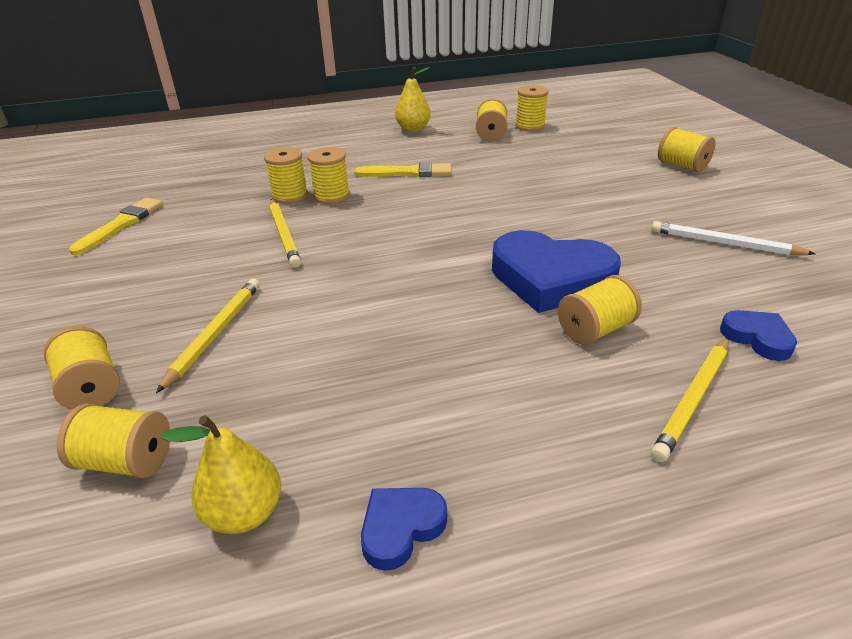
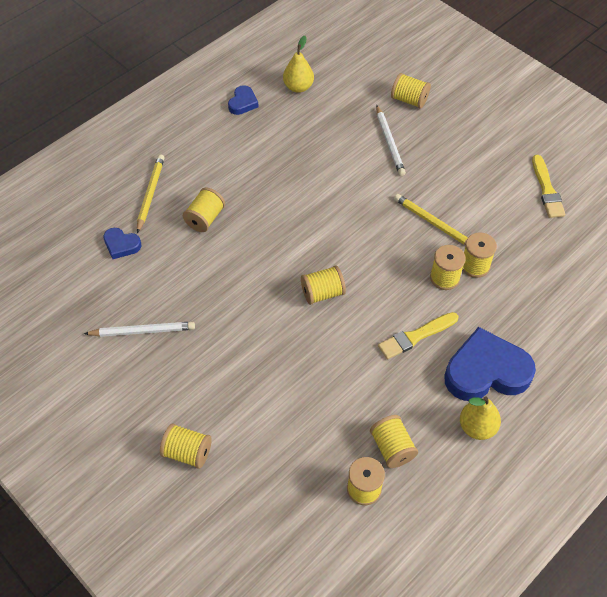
camera: 150 degrees right, 20 degrees up
(126, 461) = (358, 84): yellow spool -> yellow spool (322, 293)
(215, 334) = (389, 142): yellow pencil -> white pencil
(550, 278) = (243, 249): blue heart -> blue heart (486, 371)

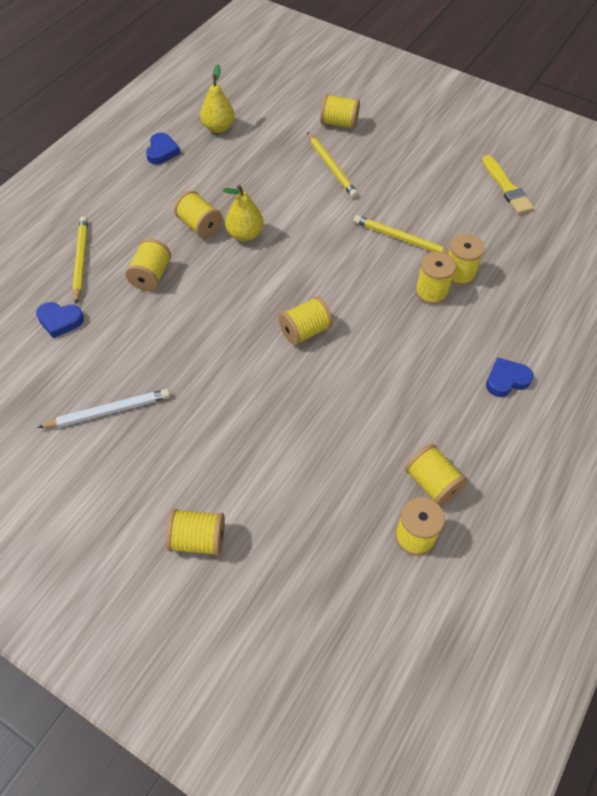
camera: 15 degrees left, 0 degrees up
(258, 179) = (199, 226): none -> yellow spool
(389, 142) = (331, 167): white pencil -> yellow pencil
(415, 336) = (420, 358): yellow brush -> none
(477, 427) = (516, 441): yellow pear -> yellow pear (245, 234)
(486, 371) = (506, 380): blue heart -> blue heart, size x0.48

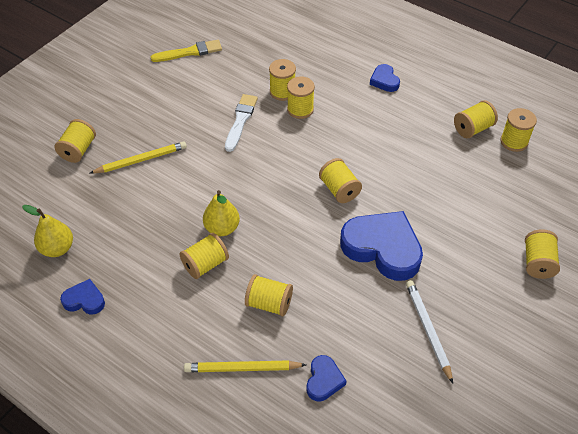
camera: 85 degrees left, 5 degrees down
(220, 372) = (382, 248): none -> blue heart
(402, 239) = (240, 121): yellow pencil -> white brush

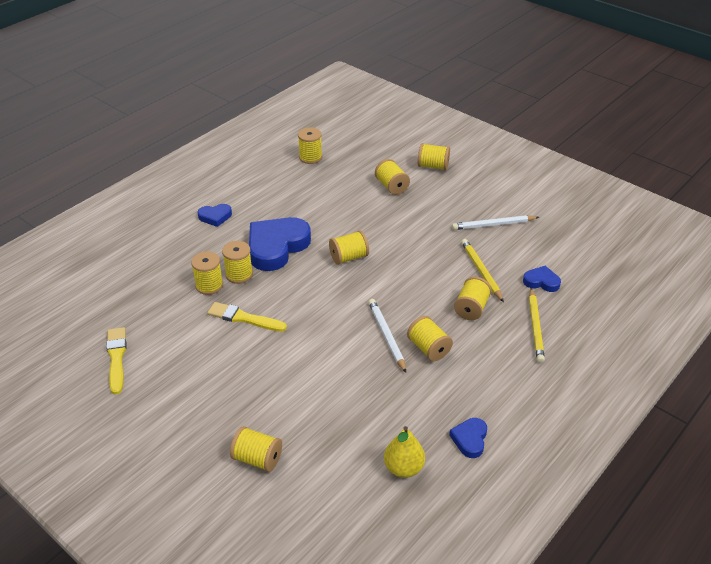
camera: 85 degrees left, 10 degrees down
(141, 160) = (285, 399): yellow pencil -> yellow pencil (481, 271)
(222, 228) = (386, 336): yellow pear -> white pencil
(240, 121) = (244, 318): white brush -> yellow brush
(382, 248) = (415, 239): blue heart -> blue heart (276, 247)
(472, 129) = (291, 175): yellow spool -> yellow spool (391, 186)

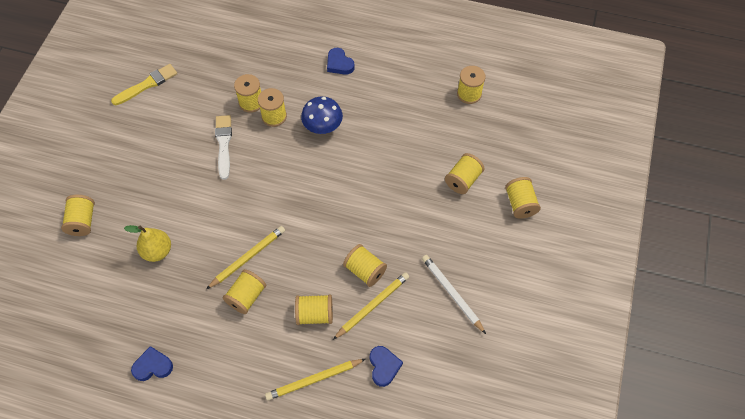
camera: 65 degrees right, 20 degrees up
(244, 318) = (224, 144): yellow brush -> white brush
(276, 247) = (322, 126): blue heart -> blue mushroom
(349, 257) = (337, 187): yellow spool -> yellow spool (365, 271)
(386, 336) = (248, 257): white pencil -> yellow pencil
(403, 468) = (106, 326): yellow pear -> yellow pear (157, 251)

